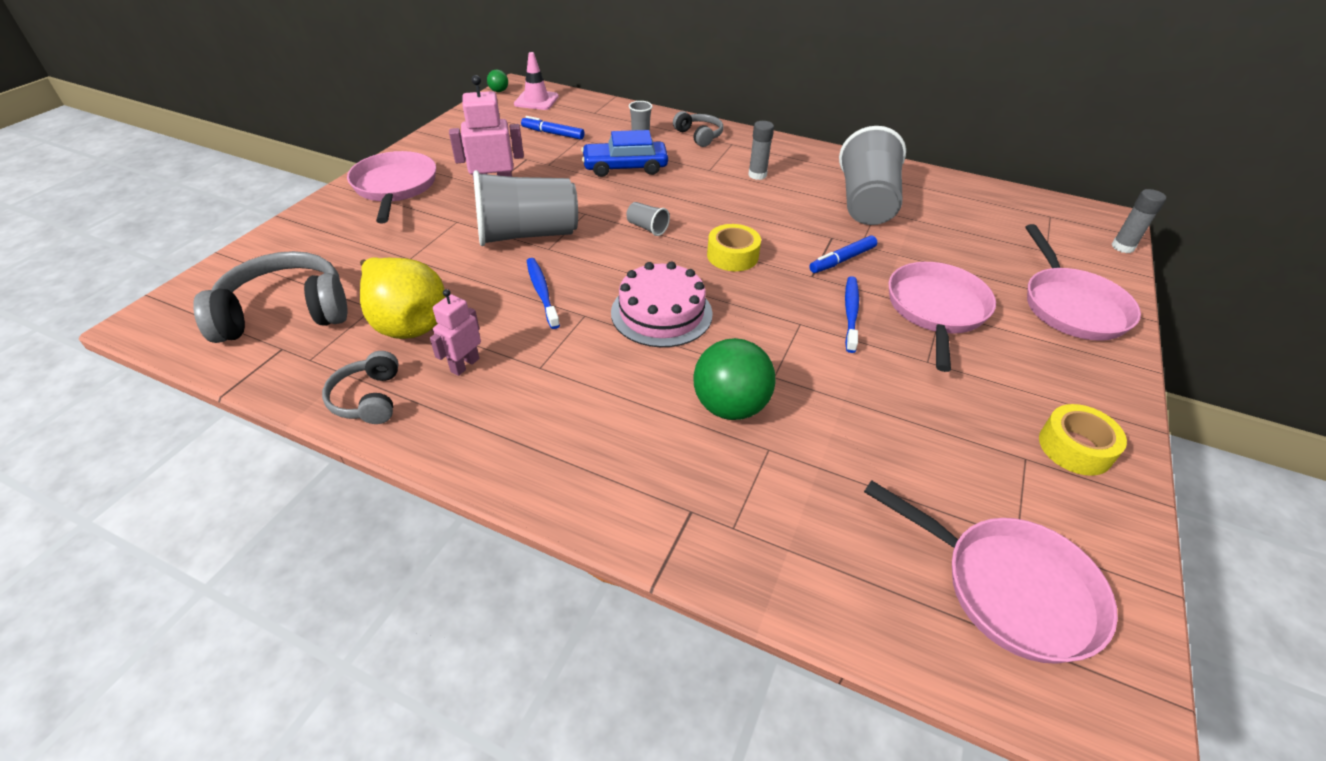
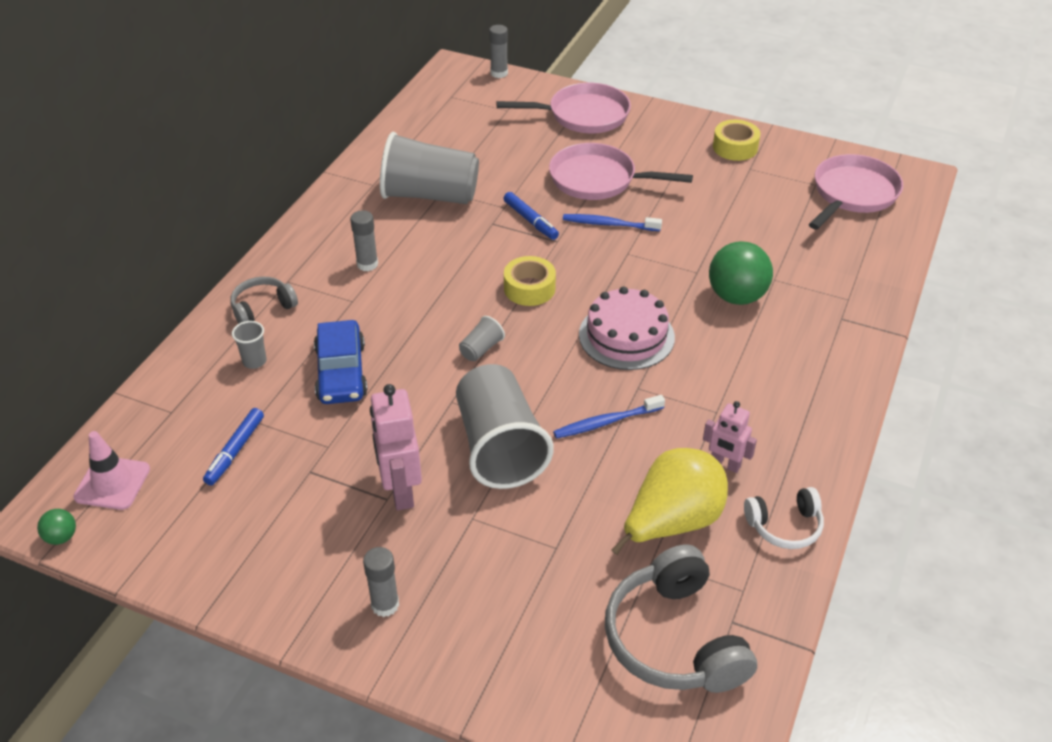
camera: 90 degrees left, 0 degrees up
(368, 399) = (784, 526): grey headphones -> white headphones
(395, 187) = (385, 605): pink pan -> grey glue stick

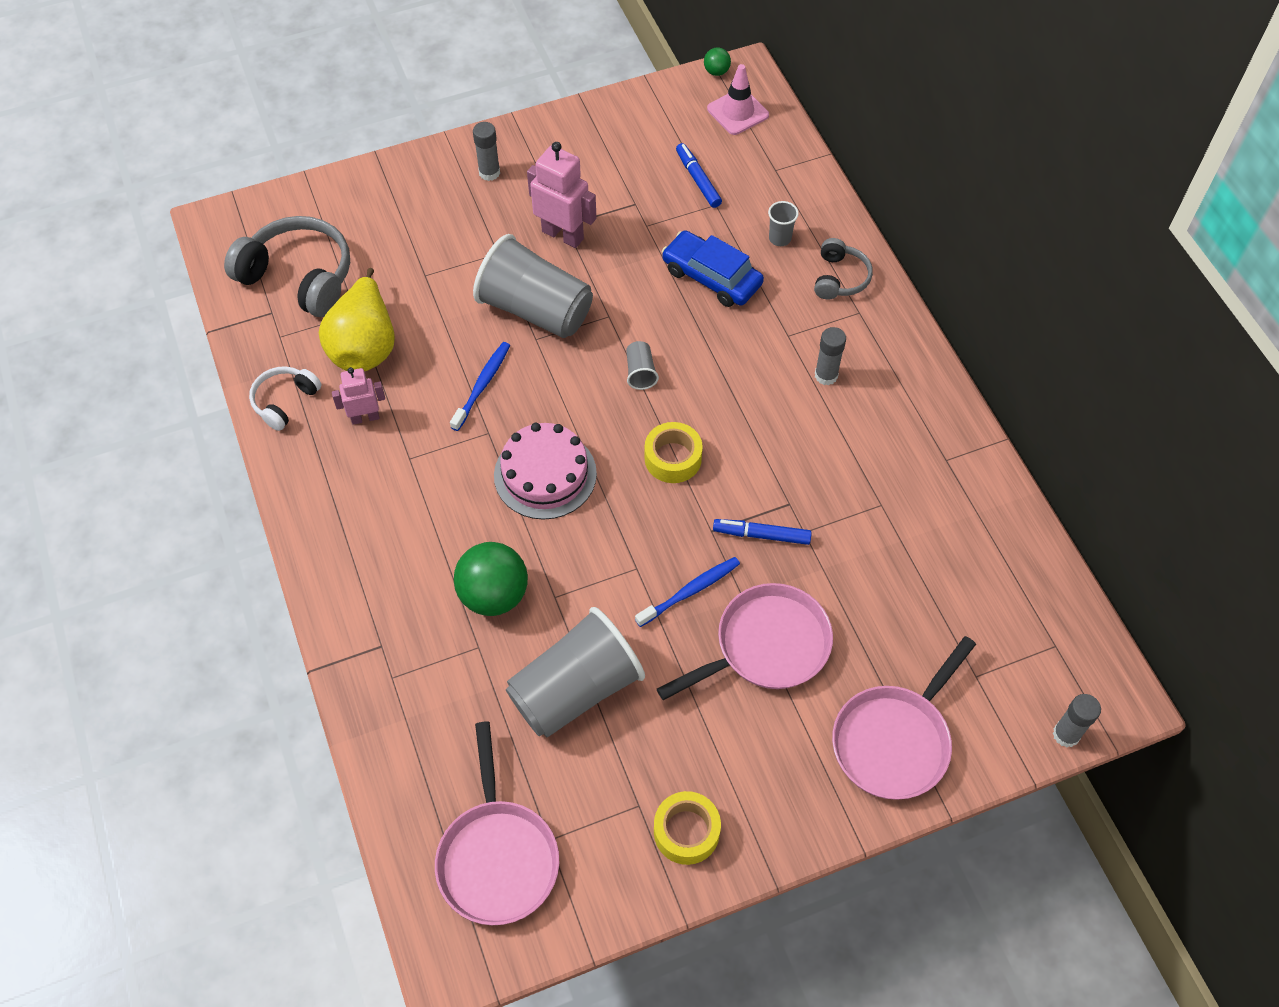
camera: 135 degrees right, 15 degrees up
(430, 195) = (882, 489): grey cup -> grey cup (575, 690)

